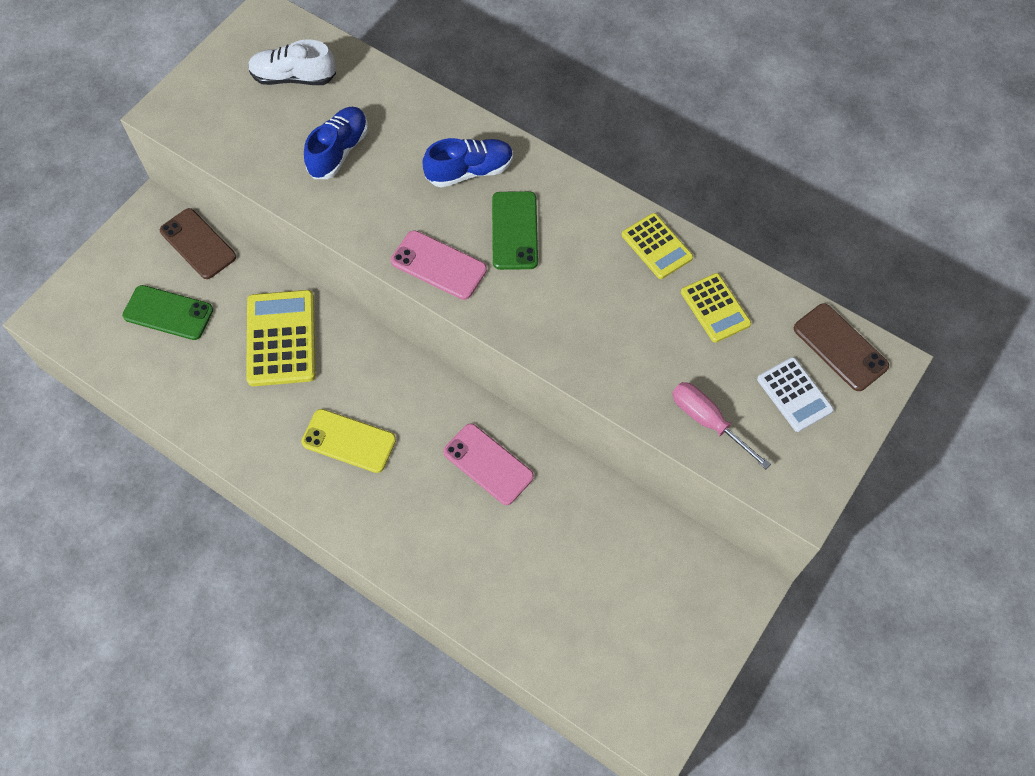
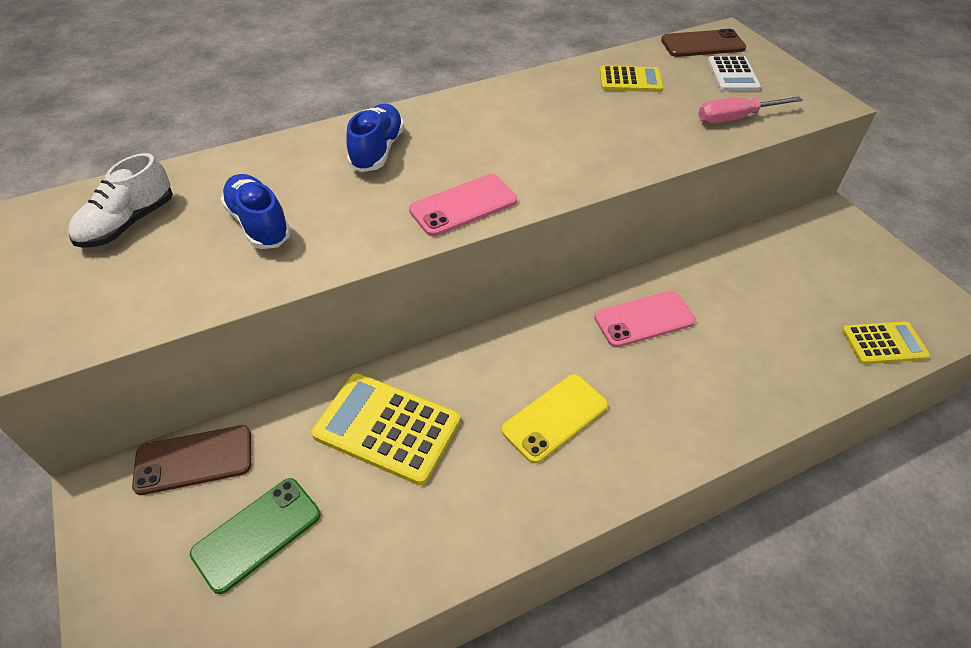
camera: 60 degrees left, 15 degrees down
(515, 230) = (467, 148): green phone -> none
(656, 246) = (550, 85): yellow calculator -> yellow calculator (884, 343)
(794, 395) = (732, 75): white calculator -> white calculator turned 90 degrees clockwise

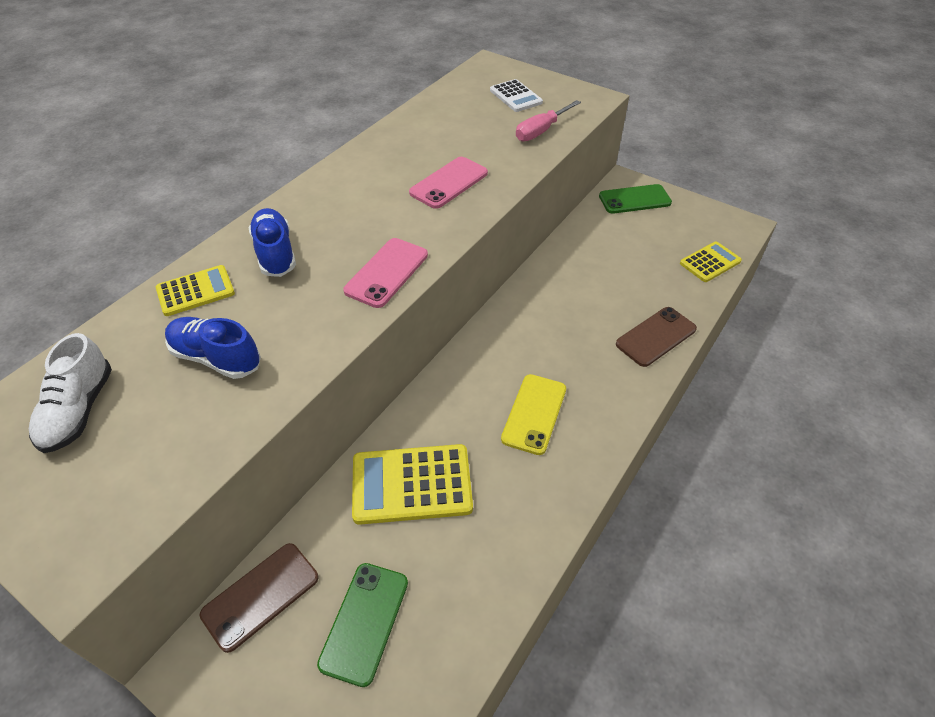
camera: 30 degrees left, 0 degrees up
(630, 80) = (443, 124): yellow calculator -> yellow calculator (195, 291)
(644, 319) = (548, 312): pink phone -> pink phone (449, 183)
(702, 44) = (477, 78): brown phone -> brown phone (656, 336)
(832, 238) = (634, 200): none -> green phone

